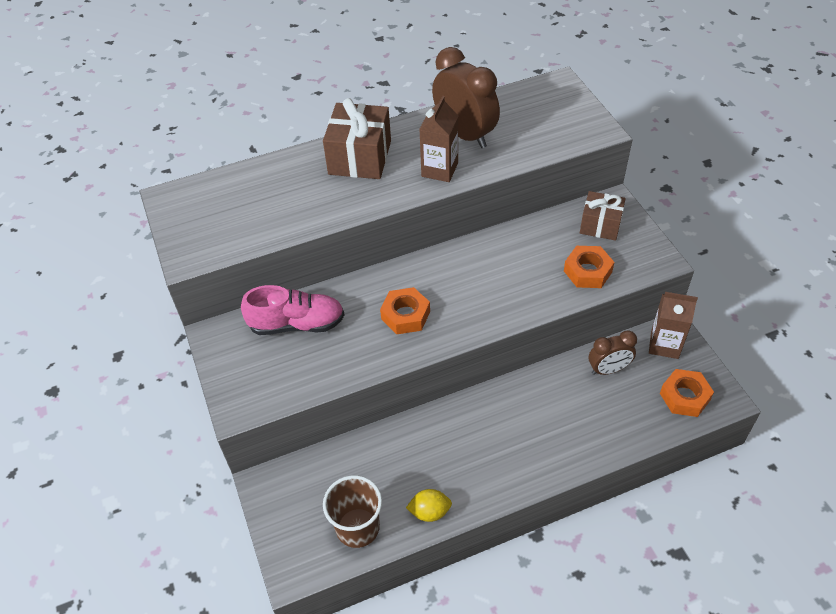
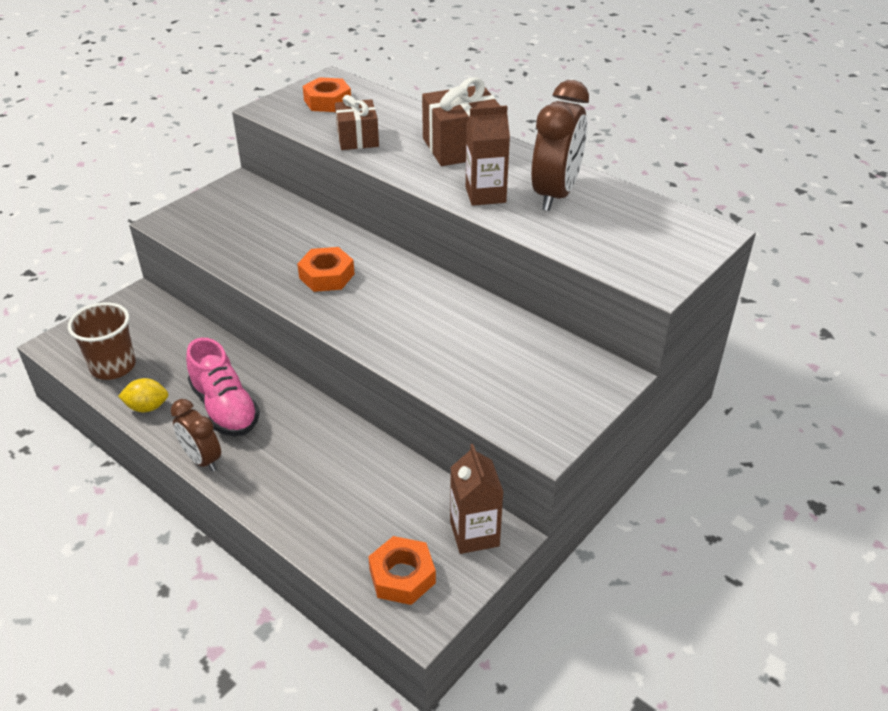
camera: 60 degrees right, 10 degrees down
(297, 324) = (276, 219): pink shoe -> pink shoe (225, 408)
(429, 512) = (147, 407): yellow lemon -> yellow lemon turned 60 degrees counterclockwise
(587, 271) = (479, 384): orange nut -> orange nut (327, 101)
(600, 225) = (564, 375): brown gift -> brown gift (357, 138)
(608, 369) = (402, 491): brown clock -> brown clock (202, 459)

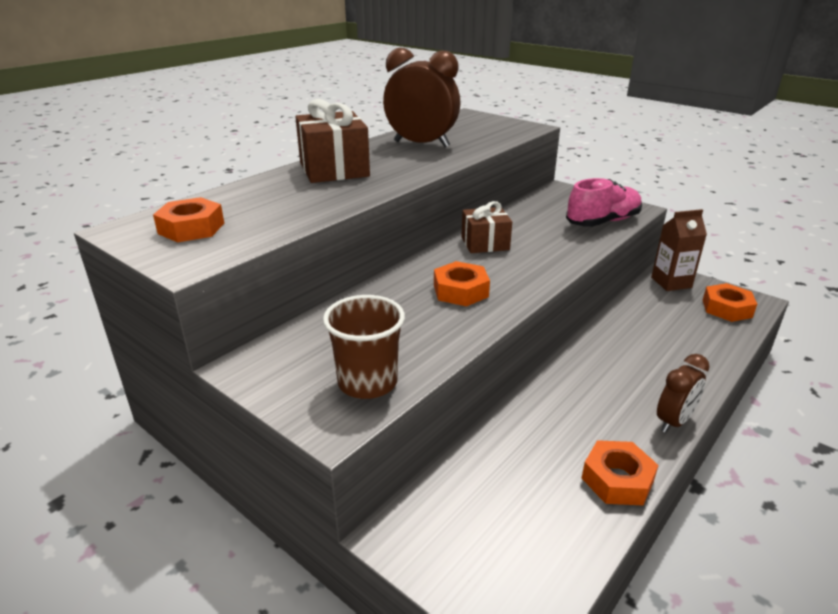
camera: 90 degrees left, 10 degrees down
(113, 366) = (554, 532): brown cup -> brown cup (367, 382)
(147, 407) = (617, 480): yellow lemon -> orange nut
(225, 408) = (595, 414): pink shoe -> pink shoe (602, 222)
(357, 138) = (299, 210): brown gift -> brown gift (485, 243)
(485, 195) = (422, 163): brown carton -> none

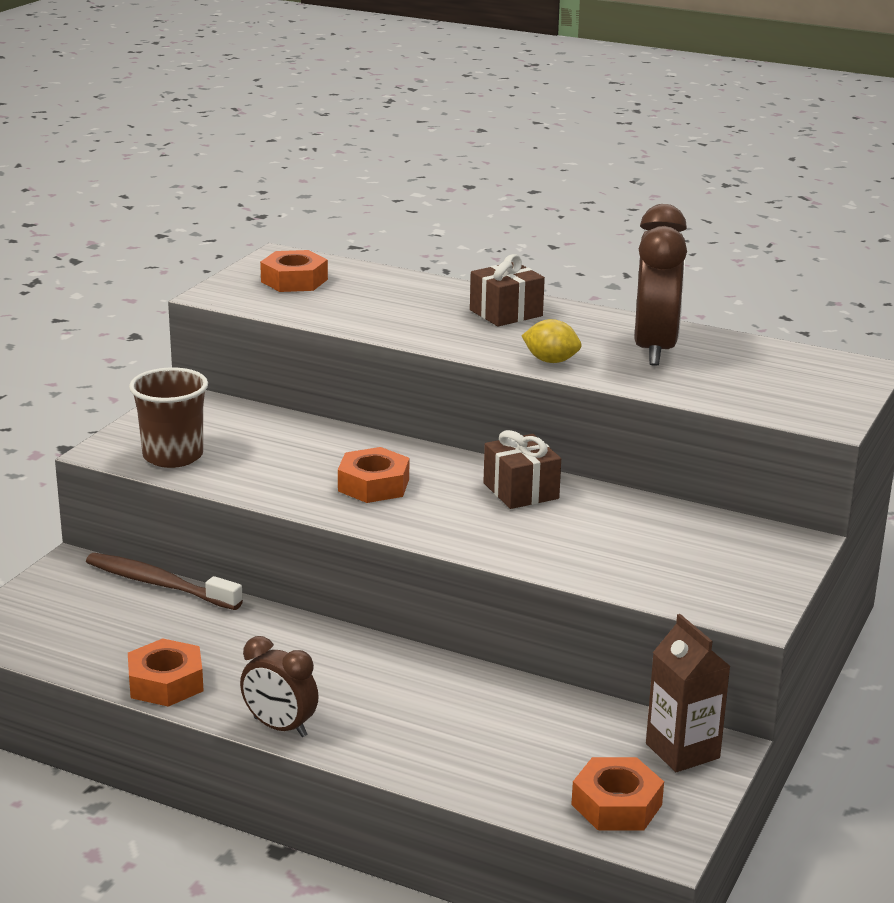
camera: 75 degrees right, 5 degrees down
(334, 169) = (506, 313): brown gift -> brown gift, size x0.64
(425, 167) = (551, 361): none -> yellow lemon
(450, 471) = (159, 584): none -> brown toothbrush
(602, 222) = (665, 580): pink shoe -> none

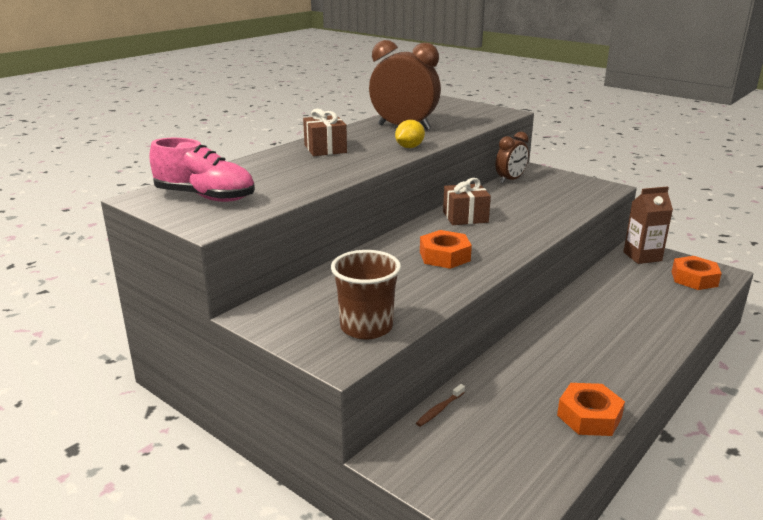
camera: 75 degrees left, 0 degrees up
(159, 584) = (439, 409): brown toothbrush -> brown toothbrush, size x0.48
(280, 727) = (641, 371): brown clock -> brown clock (510, 180)
(294, 280) = (205, 197): orange nut -> pink shoe

